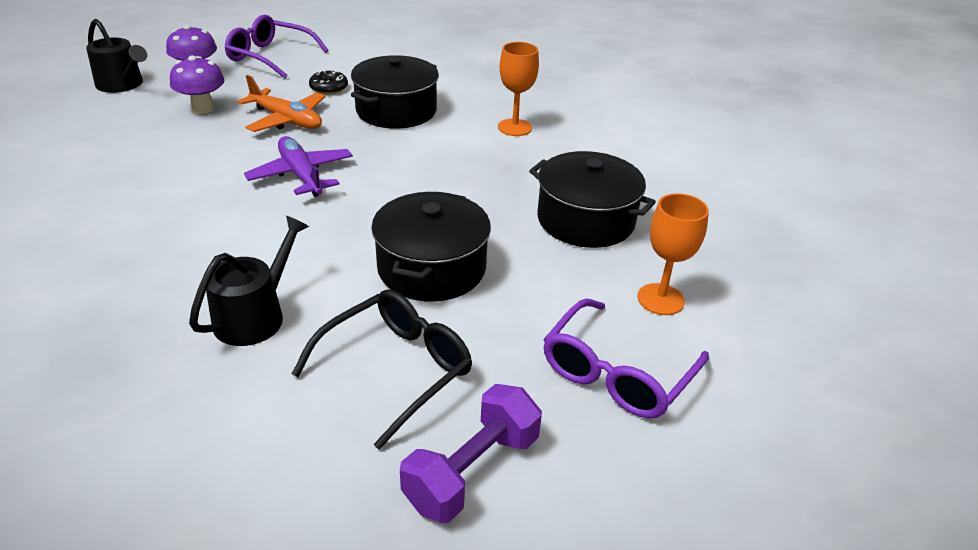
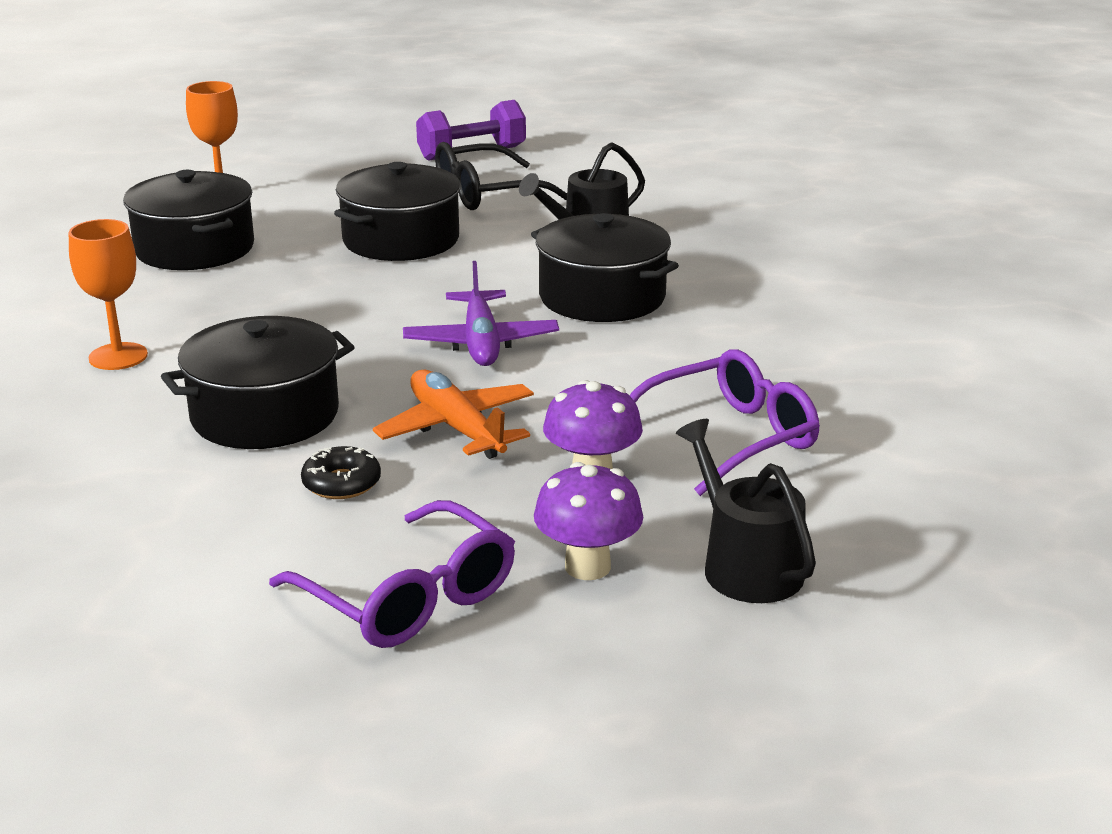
camera: 155 degrees left, 10 degrees down
(223, 234) = (602, 297): none -> black pot
(617, 373) = (321, 169): purple glasses -> purple glasses (729, 438)

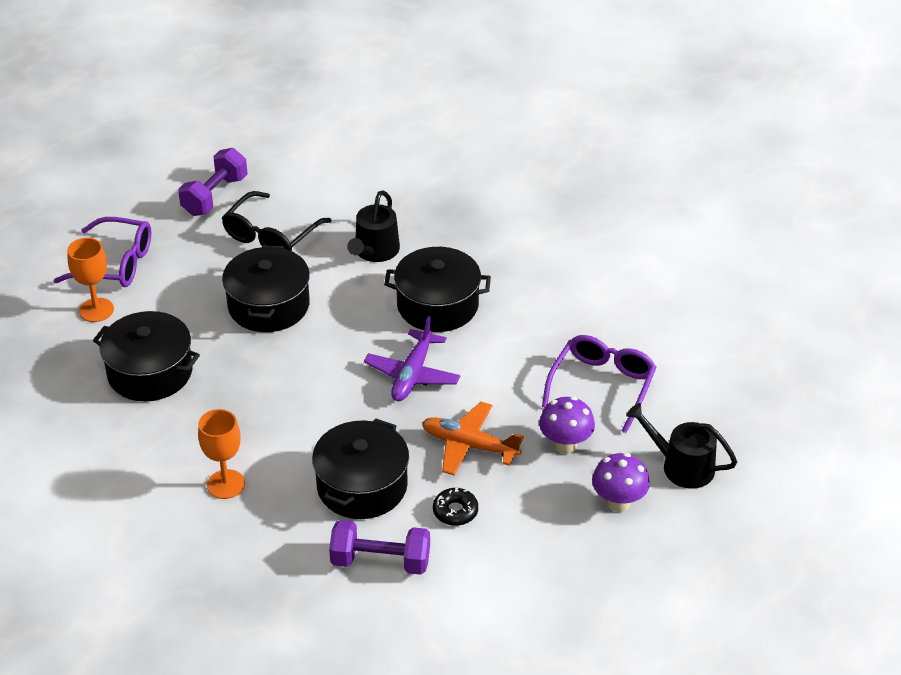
camera: 35 degrees left, 15 degrees up
(171, 493) = (380, 561): none -> purple dumbbell
(408, 597) = (562, 562): purple glasses -> purple glasses (115, 264)
(481, 343) = (412, 374): purple plane -> purple plane turned 60 degrees clockwise

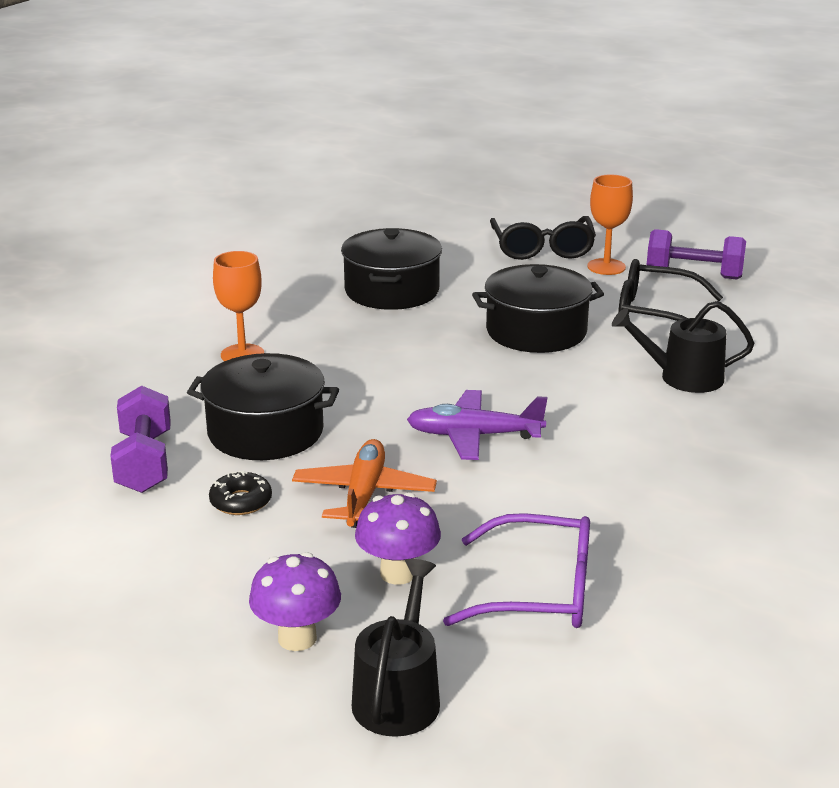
camera: 75 degrees right, 15 degrees down
(96, 310) = (467, 252): orange goblet -> orange goblet (606, 267)
(115, 264) = (542, 248): purple glasses -> black glasses
(437, 305) = (616, 434): black pot -> none

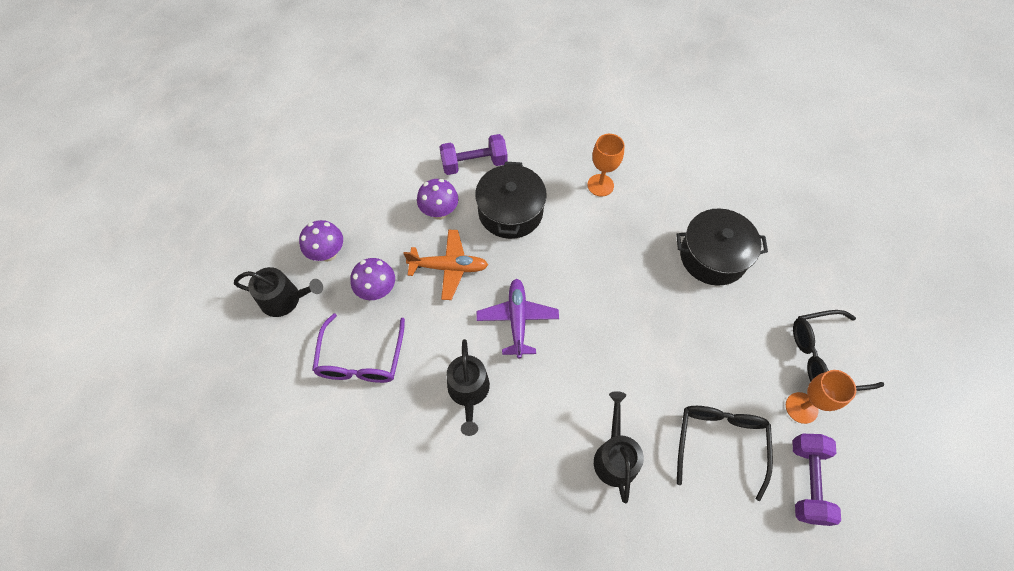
camera: 85 degrees right, 35 degrees up
(241, 501) = (439, 212): black donut -> purple mushroom
(536, 331) = (668, 354): black pot -> none
(597, 483) = (469, 391): none -> black watering can

